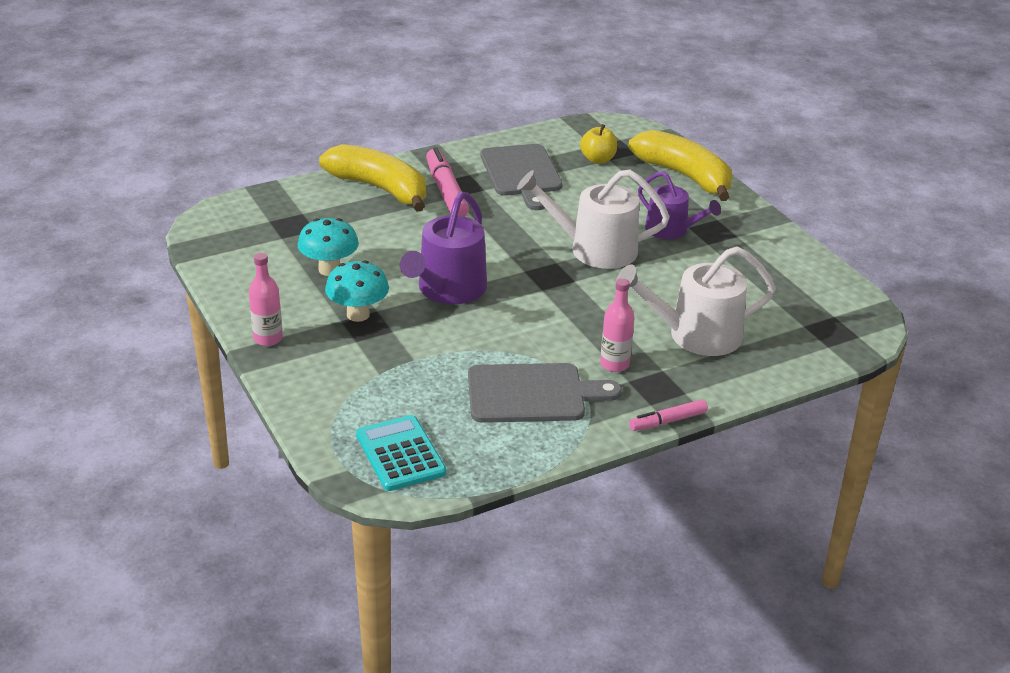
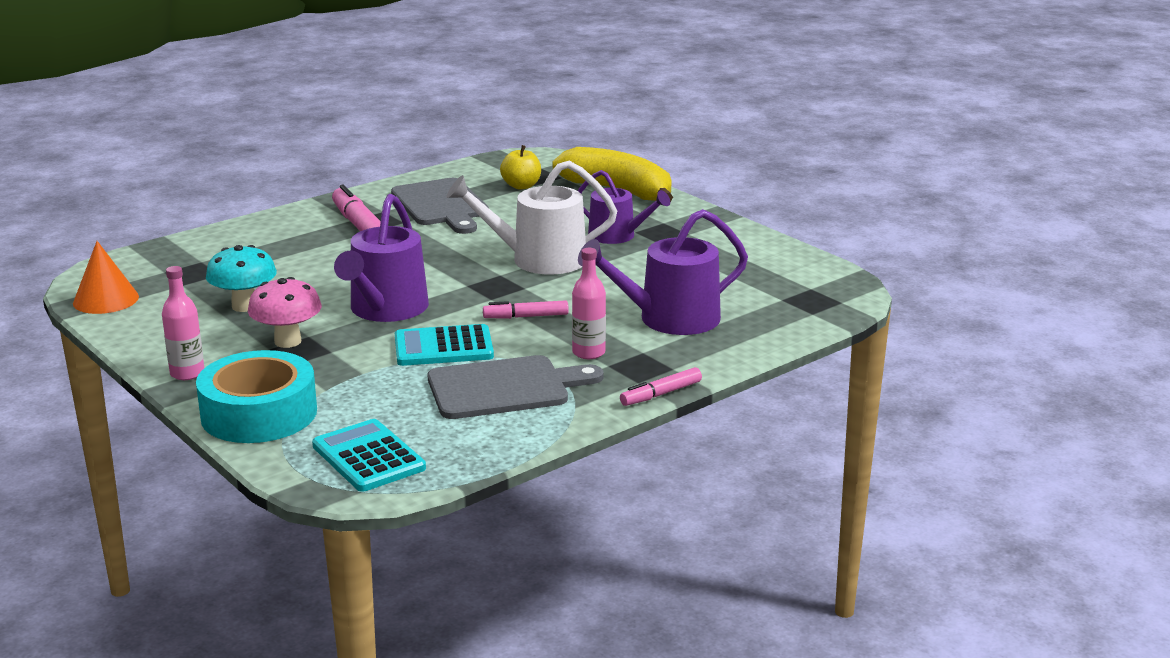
camera: 10 degrees left, 10 degrees down
(216, 246) = (106, 300): none -> orange cone
(319, 392) = (259, 413): none -> turquoise tape
(358, 314) = (288, 341): turquoise mushroom -> pink mushroom
(380, 189) = (285, 232): yellow banana -> none
(489, 340) = (443, 347): none -> turquoise calculator
(568, 315) = (526, 317): none -> pink marker
(696, 335) = (670, 319): white watering can -> purple watering can

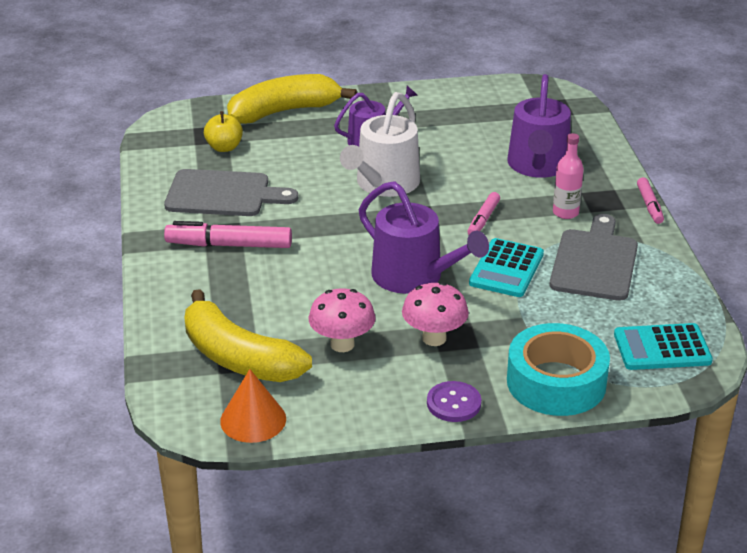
camera: 60 degrees left, 10 degrees up
(187, 373) = (453, 403): pink bottle -> purple button
(191, 273) = (238, 357): none -> yellow banana
(244, 306) = (342, 344): turquoise mushroom -> pink mushroom

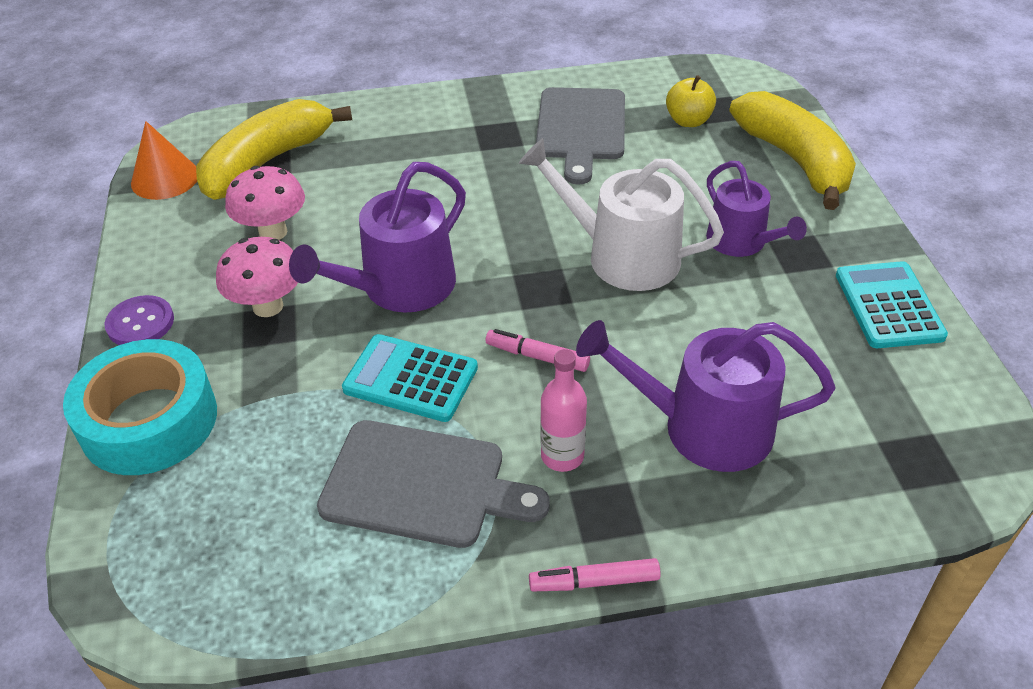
camera: 90 degrees right, 10 degrees up
(229, 245) = (474, 141): pink marker -> none
(662, 348) = (190, 553): turquoise calculator -> turquoise calculator (888, 305)

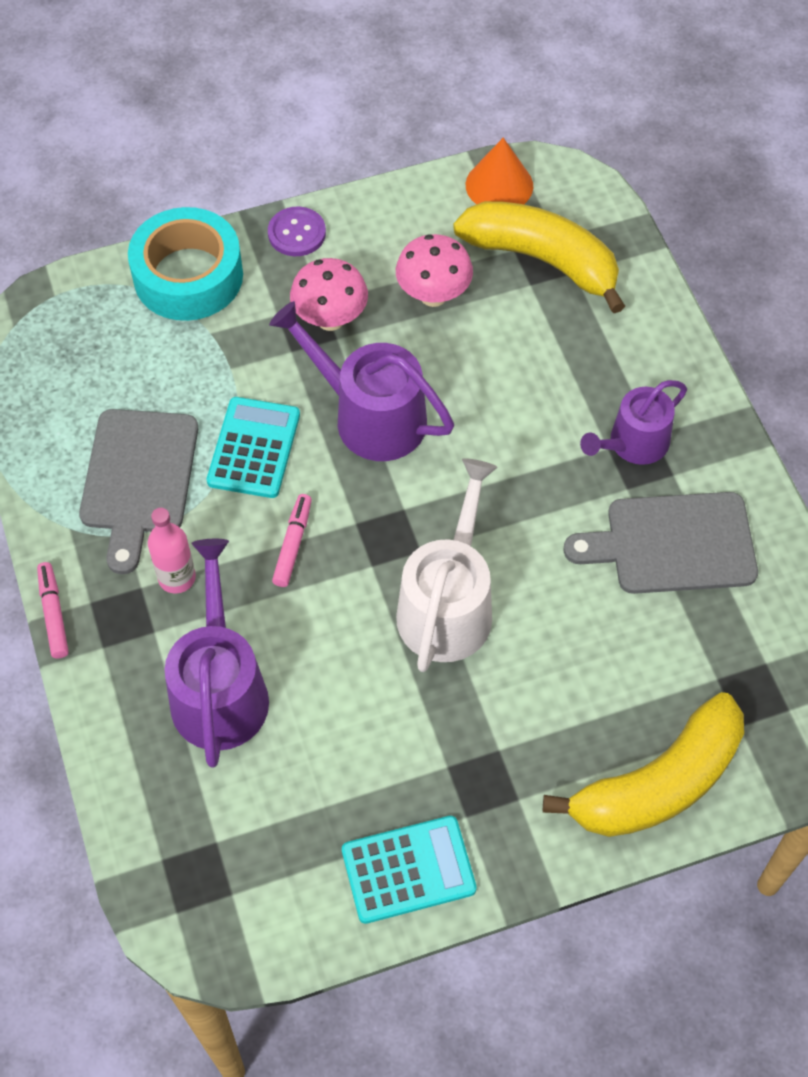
camera: 80 degrees right, 15 degrees up
(688, 121) = (717, 660): yellow apple -> none
(741, 242) = (490, 722): purple watering can -> purple watering can (633, 444)

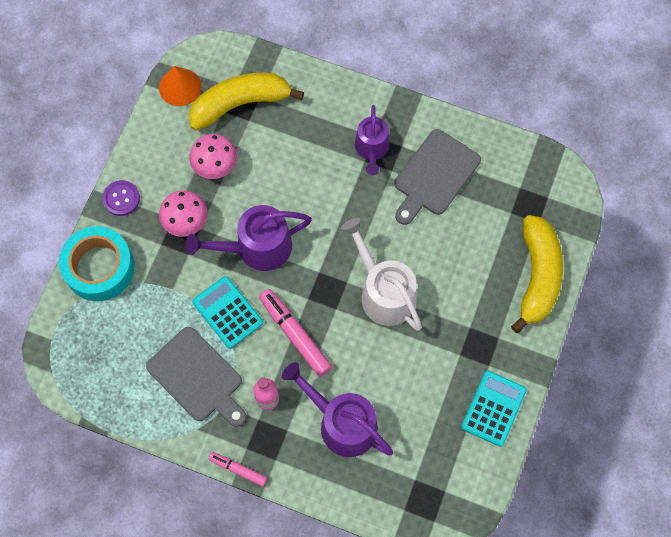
camera: 50 degrees left, 10 degrees up
(293, 544) = (295, 334): pink marker -> pink marker, size x1.72

